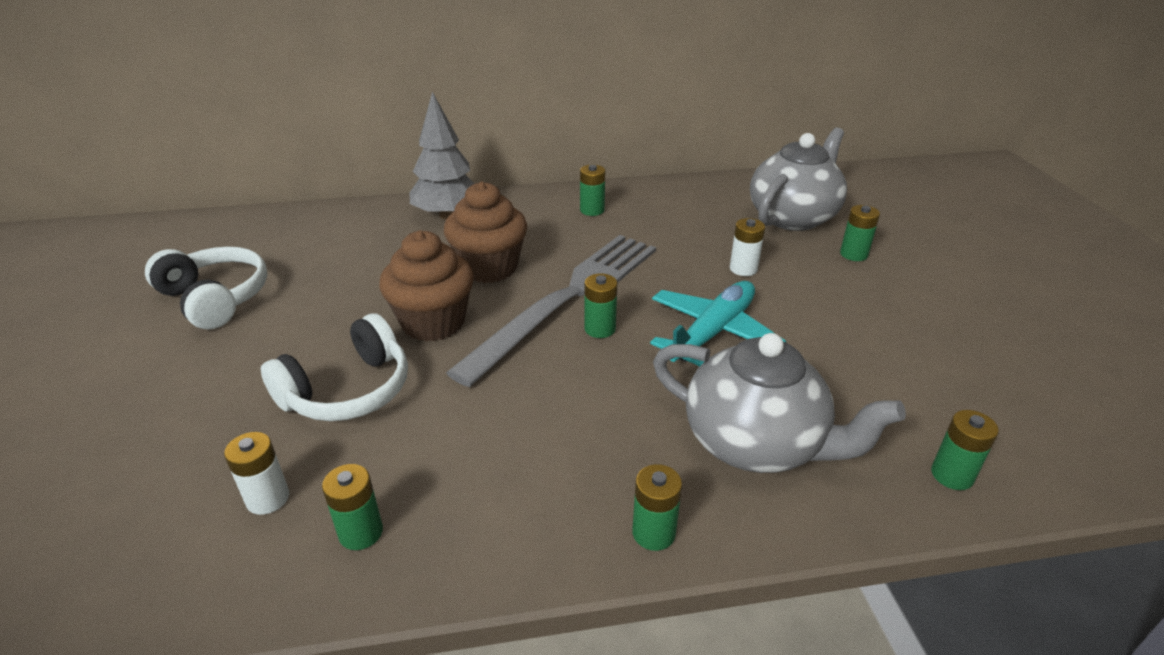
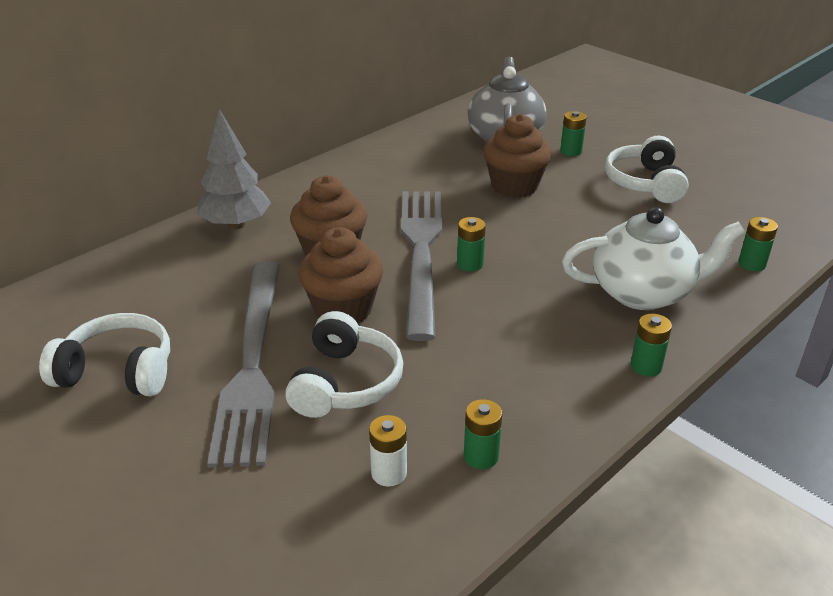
camera: 35 degrees left, 0 degrees up
(307, 336) = (252, 362): none -> grey fork
(592, 210) = (354, 179): green battery -> none
(713, 332) = (544, 236): turquoise plane -> none
(743, 269) = (514, 186): white battery -> brown cupcake
(755, 443) = (643, 293): grey teapot -> white teapot
(908, 319) = (645, 183): none -> white headphones

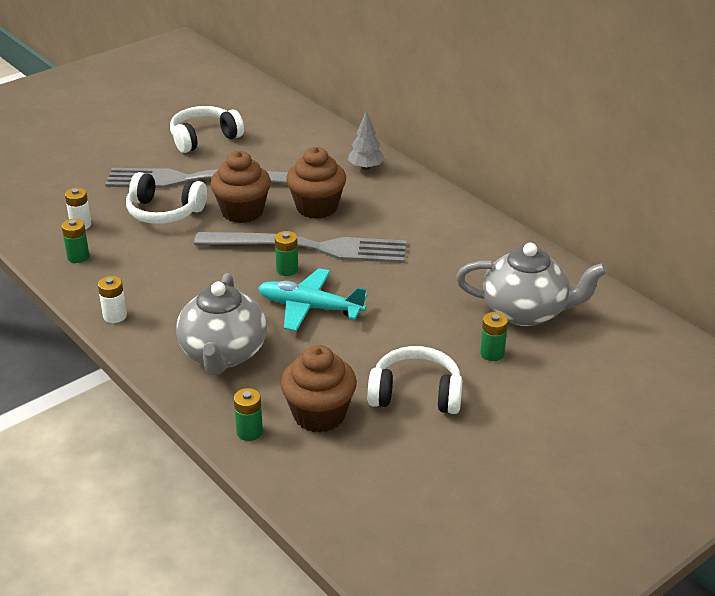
camera: 95 degrees right, 0 degrees up
(118, 371) = (204, 138): white headphones -> white headphones turned 135 degrees counterclockwise
(236, 224) = (366, 167): grey tree -> grey tree, size x0.65
(514, 186) = (416, 306): brown cupcake -> brown cupcake (319, 415)
(538, 244) = (309, 307): none -> turquoise plane
(610, 389) = (115, 316): none -> white battery
(643, 293) = (223, 354): white teapot -> grey teapot
(646, 366) = (132, 337): green battery -> none

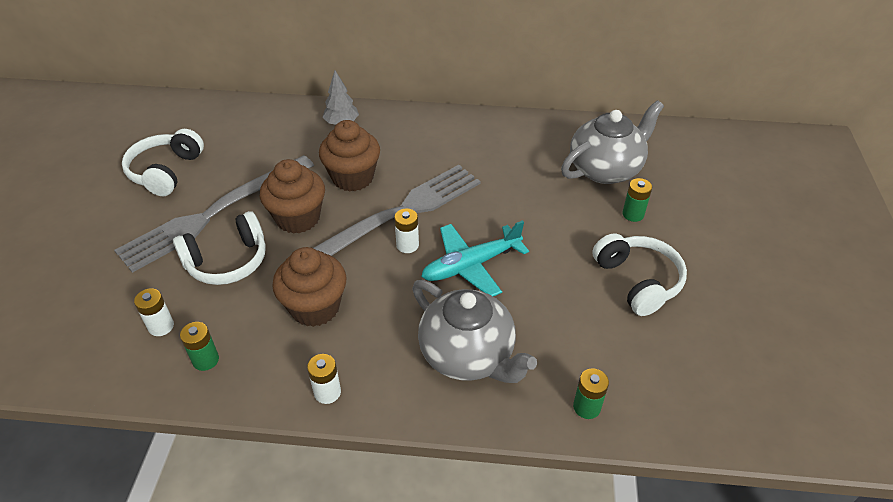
camera: 45 degrees left, 10 degrees up
(287, 269) = (407, 245): green battery -> white battery
(319, 415) = (608, 350): brown cupcake -> brown cupcake (315, 307)
(416, 394) = (638, 281): white headphones -> white headphones turned 105 degrees clockwise

